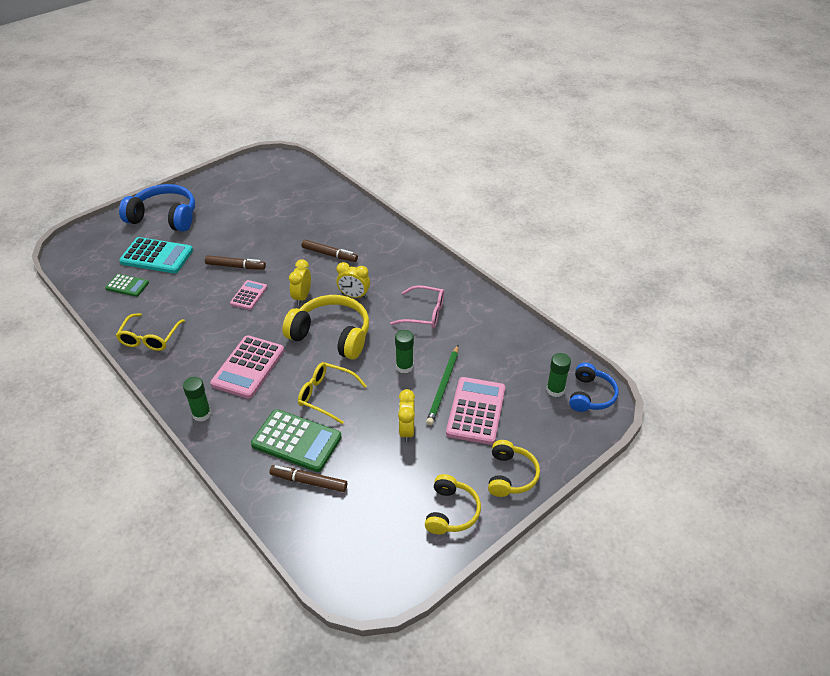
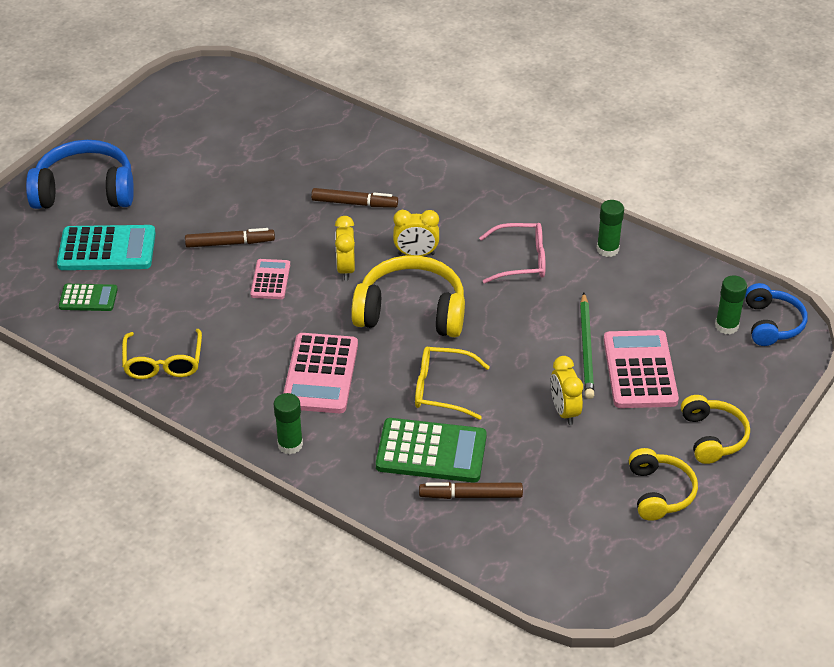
camera: 15 degrees left, 0 degrees up
(404, 366) = (526, 333): green glue stick -> green glue stick (607, 249)

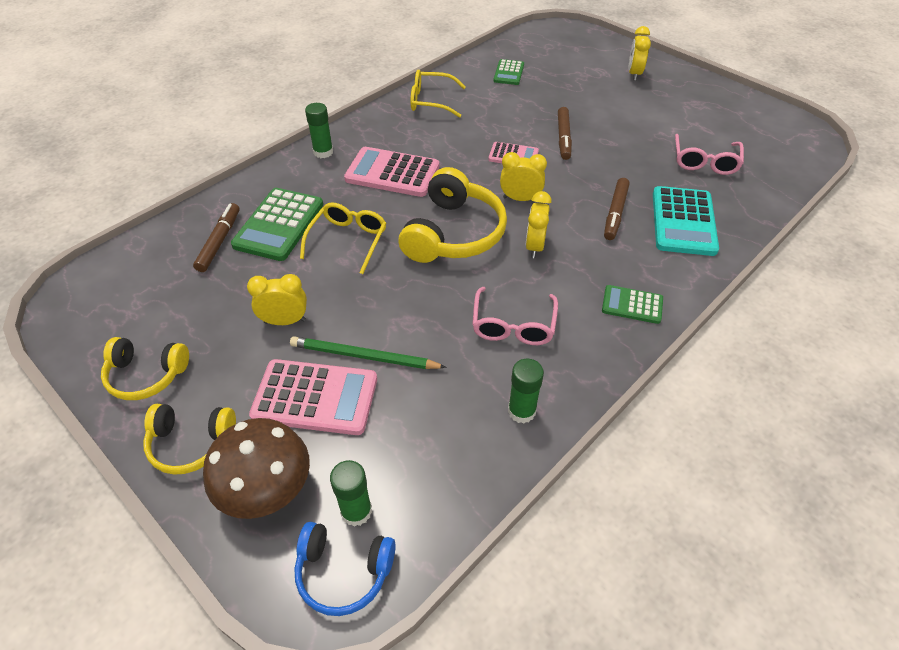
camera: 100 degrees right, 5 degrees up
(85, 191) = (634, 74): blue headphones -> yellow clock
(107, 249) = (562, 81): turquoise calculator -> turquoise calculator (683, 222)
(259, 144) = (704, 162): none -> pink glasses
(475, 192) = (632, 305): none -> green calculator
(730, 379) = (266, 488): none -> brown mushroom

